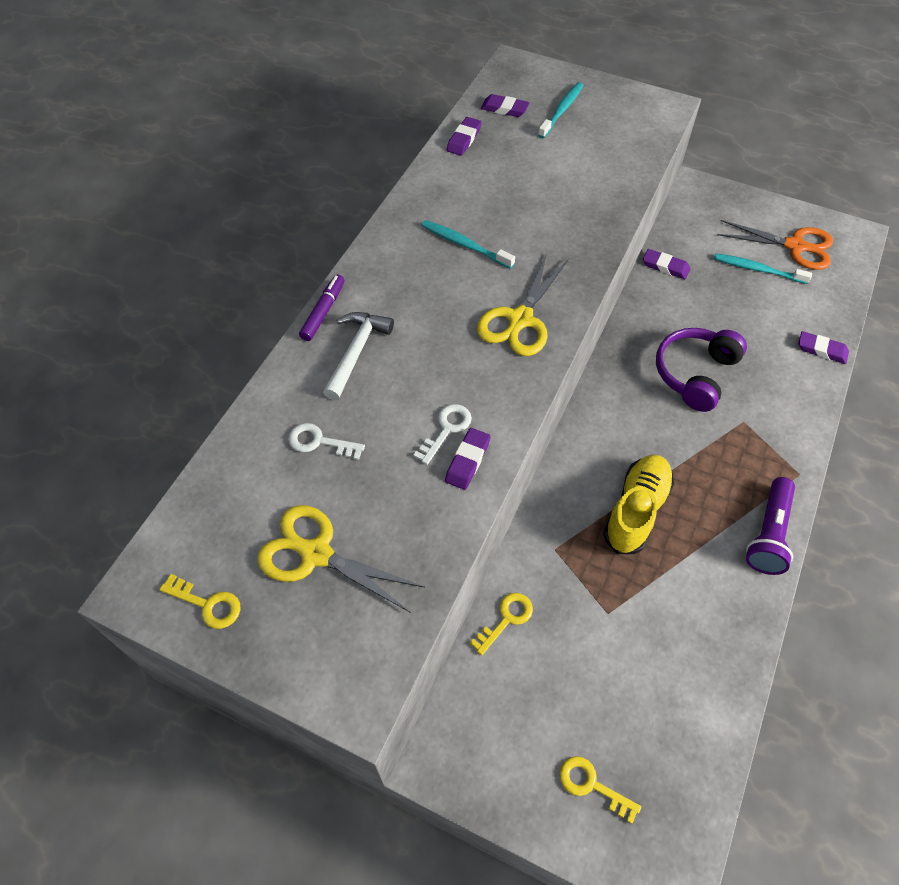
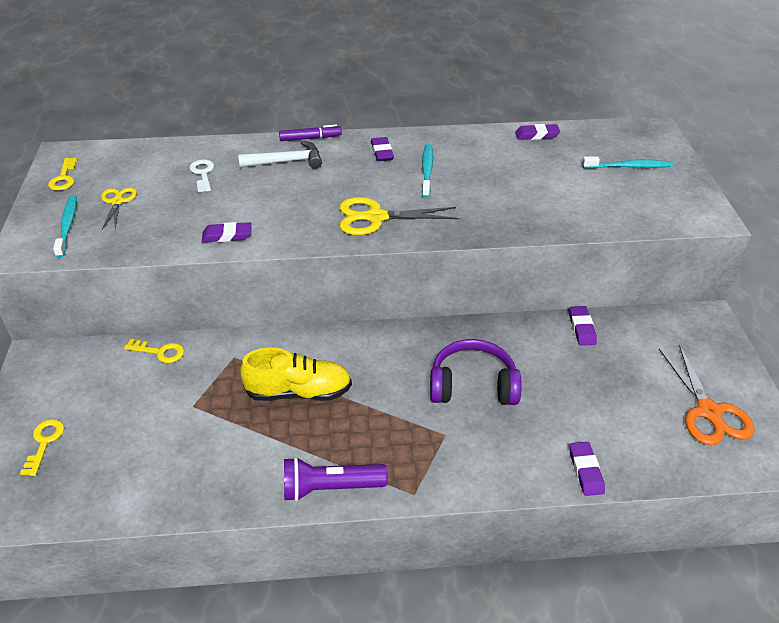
camera: 60 degrees right, 15 degrees down
(316, 554) = (117, 202): yellow scissors -> yellow scissors, size x0.59
(446, 429) = (248, 218): white key -> none
(504, 109) = (594, 141): purple eraser -> purple eraser (382, 152)
(757, 269) = (645, 392): turquoise toothbrush -> turquoise toothbrush (67, 225)

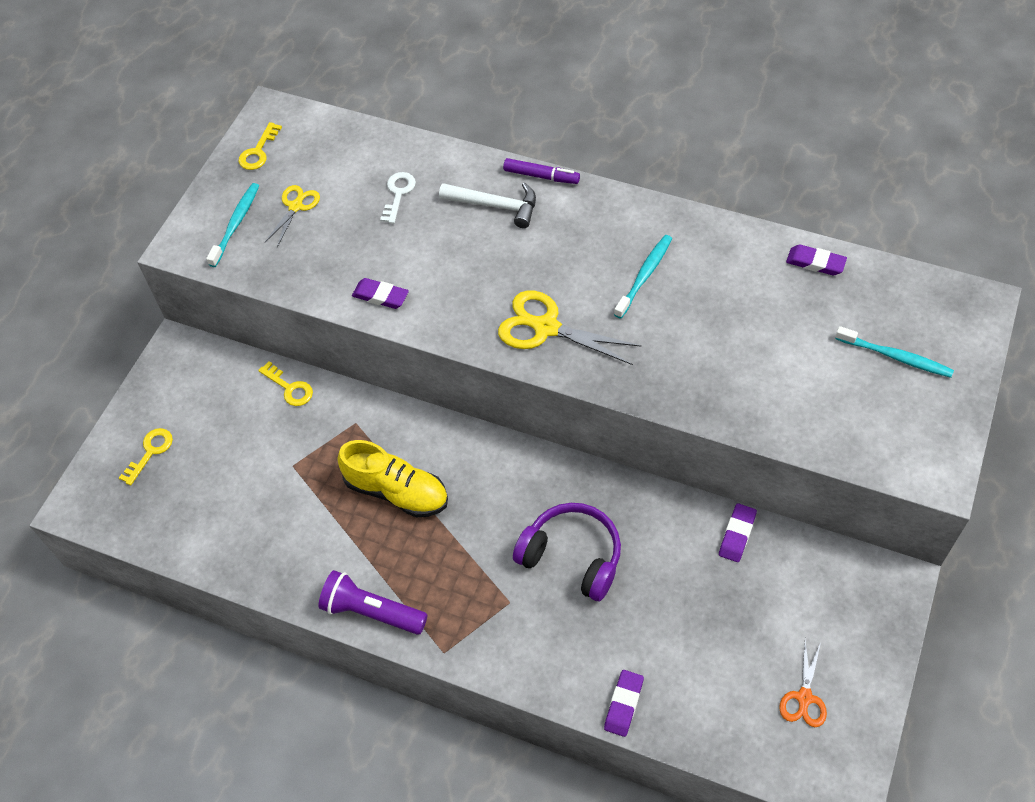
camera: 30 degrees right, 15 degrees up
(382, 152) = (610, 227): purple eraser -> none
(709, 411) = (804, 697): orange scissors -> orange scissors, size x0.59

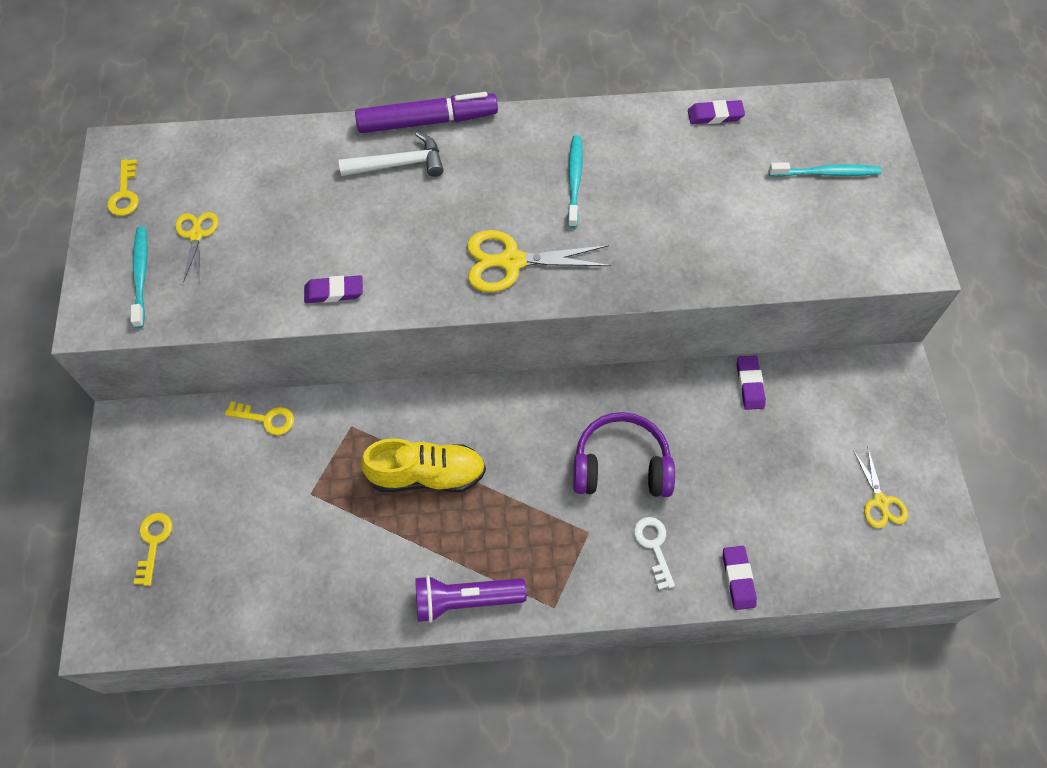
camera: 30 degrees left, 5 degrees up
(398, 194) = (296, 186): white key -> white key (654, 546)
(541, 176) = (427, 121): purple marker -> purple marker, size x1.78
(804, 697) = (880, 501): orange scissors -> yellow scissors

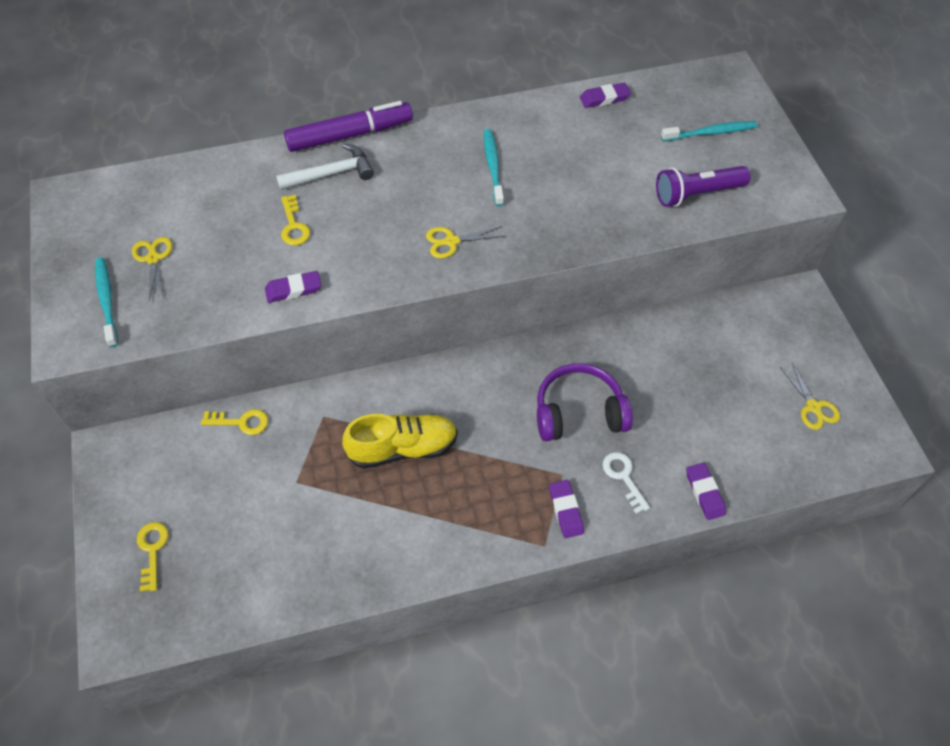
camera: 10 degrees left, 5 degrees down
(125, 194) = (78, 232): yellow key -> yellow key (294, 226)
(465, 600) = (461, 553): purple flashlight -> purple flashlight (697, 194)
(512, 262) = (451, 241): yellow scissors -> yellow scissors, size x0.59
(749, 384) = (677, 326): purple eraser -> purple eraser (566, 510)

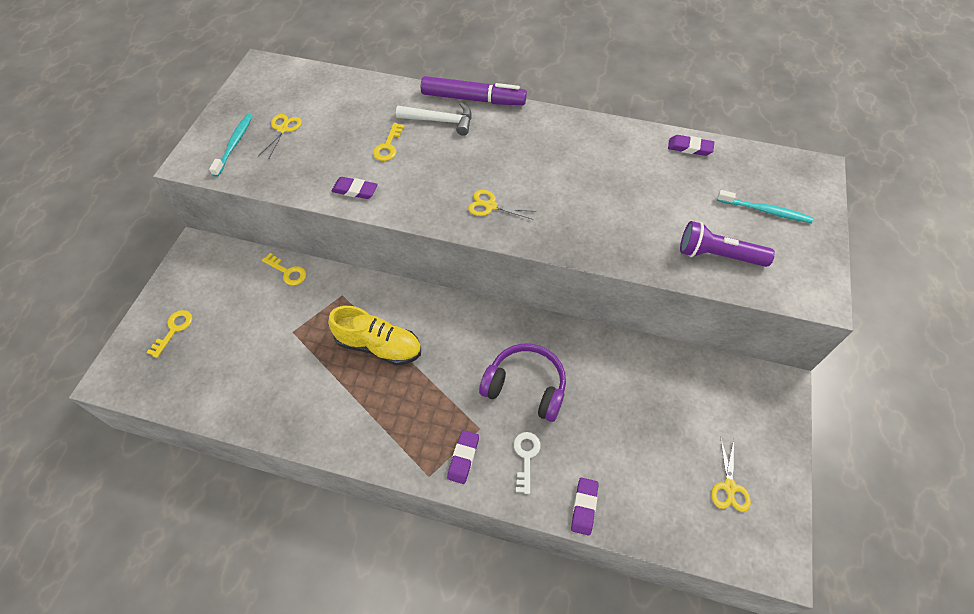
camera: 30 degrees right, 0 degrees up
(493, 166) = (562, 164): turquoise toothbrush -> none

